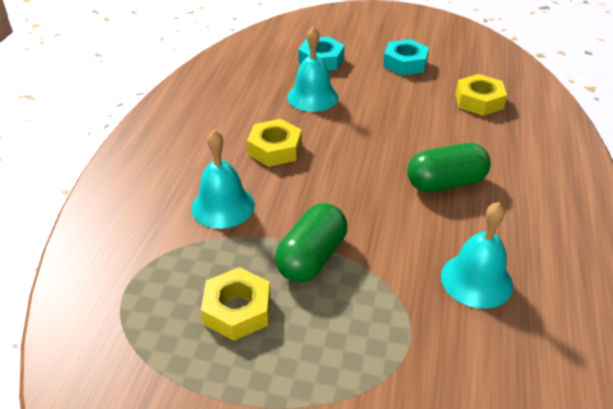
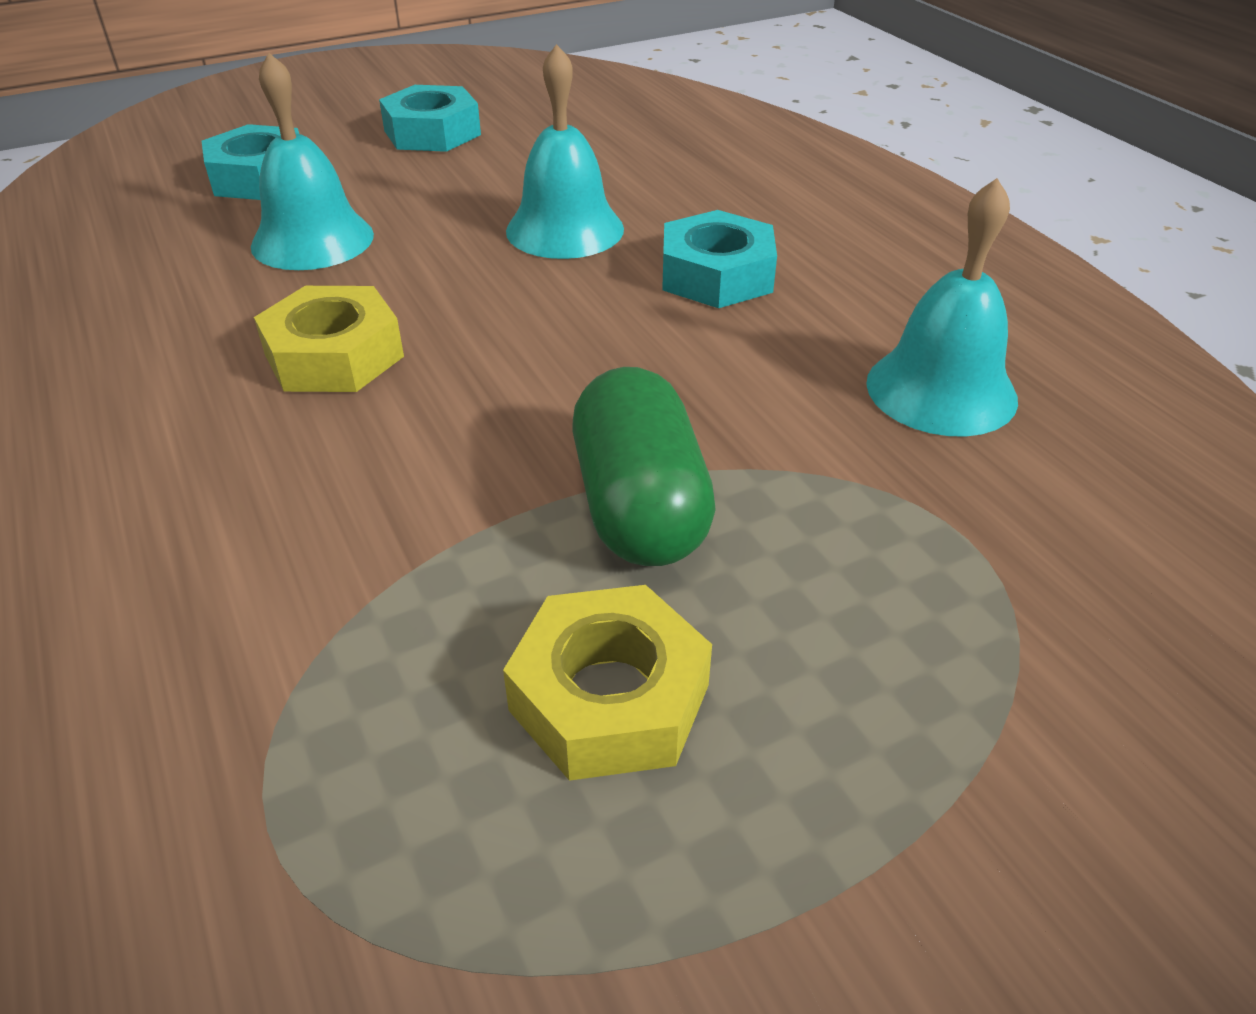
camera: 40 degrees left, 0 degrees up
(223, 206) = (335, 513): turquoise bell -> turquoise bell (565, 229)
(445, 183) = (716, 275): green capsule -> turquoise nut
(479, 101) = (621, 144): yellow nut -> none

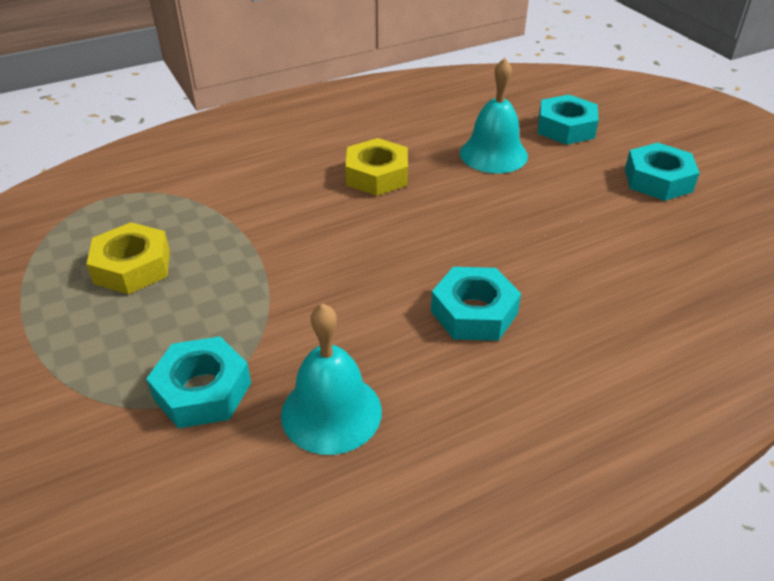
camera: 90 degrees right, 0 degrees up
(565, 229) = (526, 244): turquoise bell -> none
(639, 506) = (244, 275): green capsule -> none
(947, 526) = (202, 391): none -> turquoise nut

